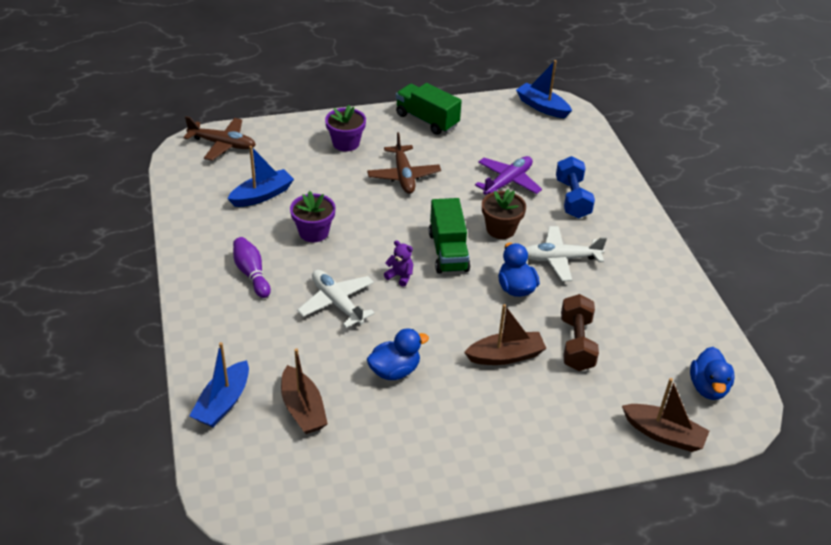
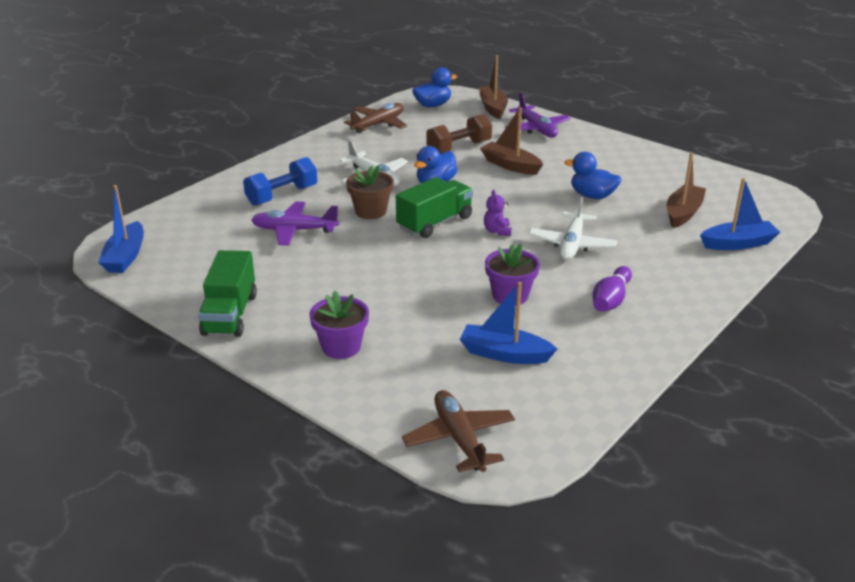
camera: 125 degrees left, 10 degrees down
(403, 176) = (355, 286): brown plane -> brown plane (378, 124)
(574, 433) = (537, 129): none -> purple plane

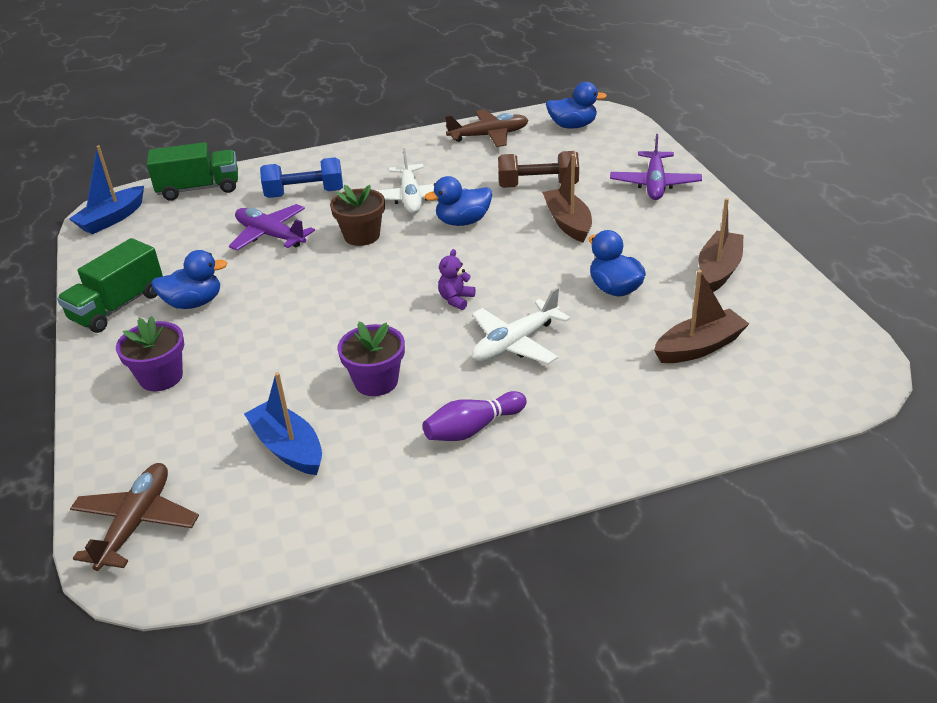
camera: 35 degrees right, 5 degrees up
(295, 292) = (194, 303): none -> blue duck
(435, 223) = (406, 269): green truck -> green truck (199, 189)
(493, 108) = (636, 144): brown boat -> brown boat (719, 270)
(738, 244) = (719, 413): blue boat -> none

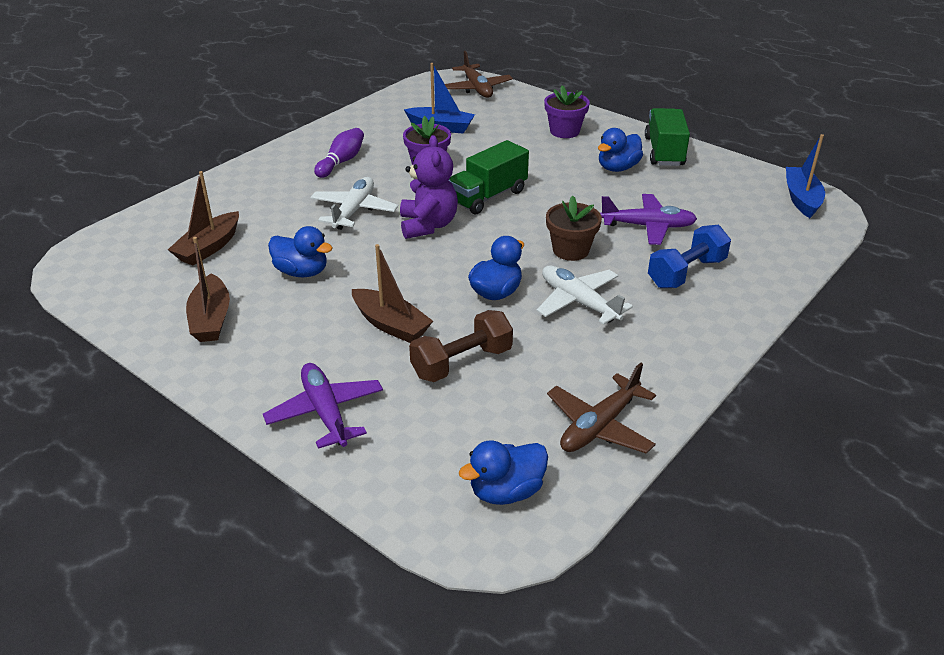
camera: 145 degrees right, 0 degrees up
(199, 189) = (789, 246): green truck -> green truck (488, 196)
(456, 299) = (428, 225): purple teddy bear -> purple teddy bear, size x1.93

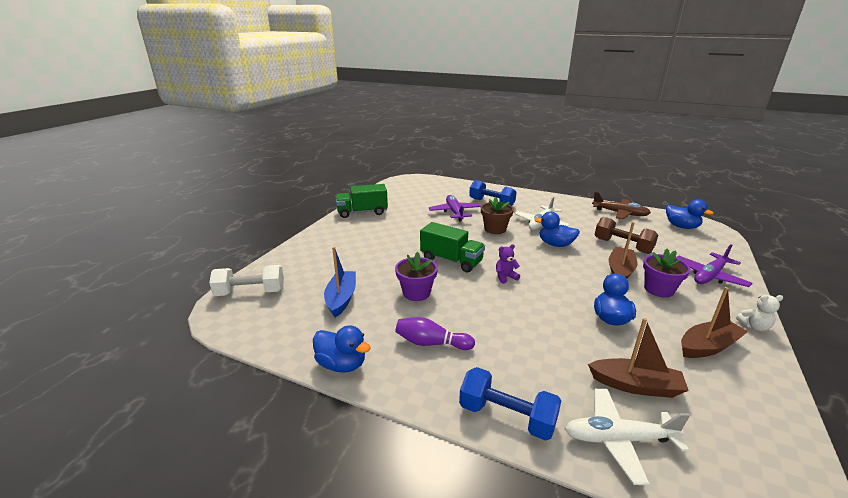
camera: 105 degrees left, 10 degrees down
(206, 379) = (754, 326): none -> white teddy bear
(236, 178) = (507, 416): none -> blue dumbbell
(354, 210) = (510, 314): white plane -> white plane (618, 439)
(428, 225) = (505, 277): purple teddy bear -> purple teddy bear, size x0.52
(477, 88) = (251, 292): brown plane -> white dumbbell
(564, 131) = (339, 244): purple flower pot -> purple flower pot (658, 289)
(617, 168) = (389, 223): blue duck -> blue duck (342, 364)
(801, 199) = (404, 183): blue boat -> none

